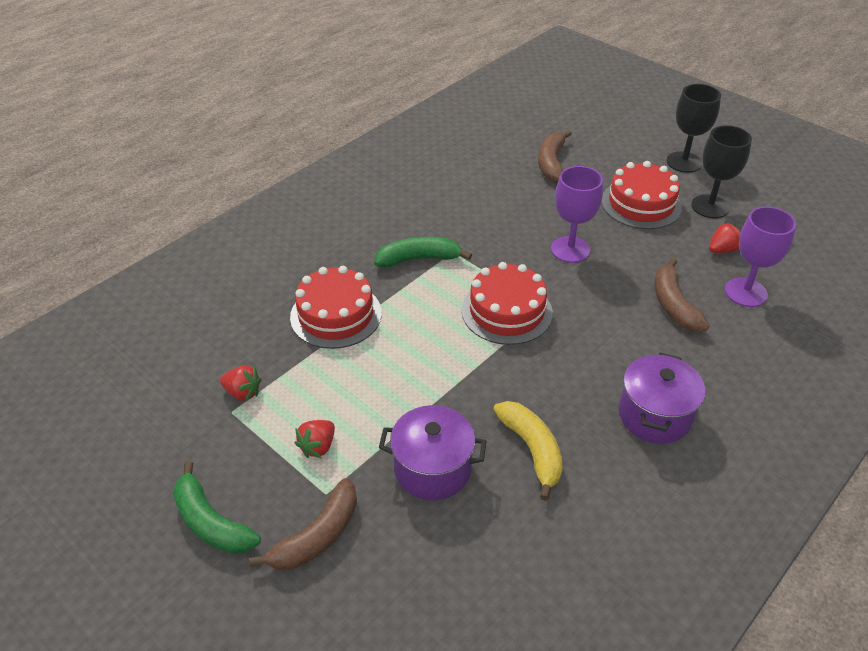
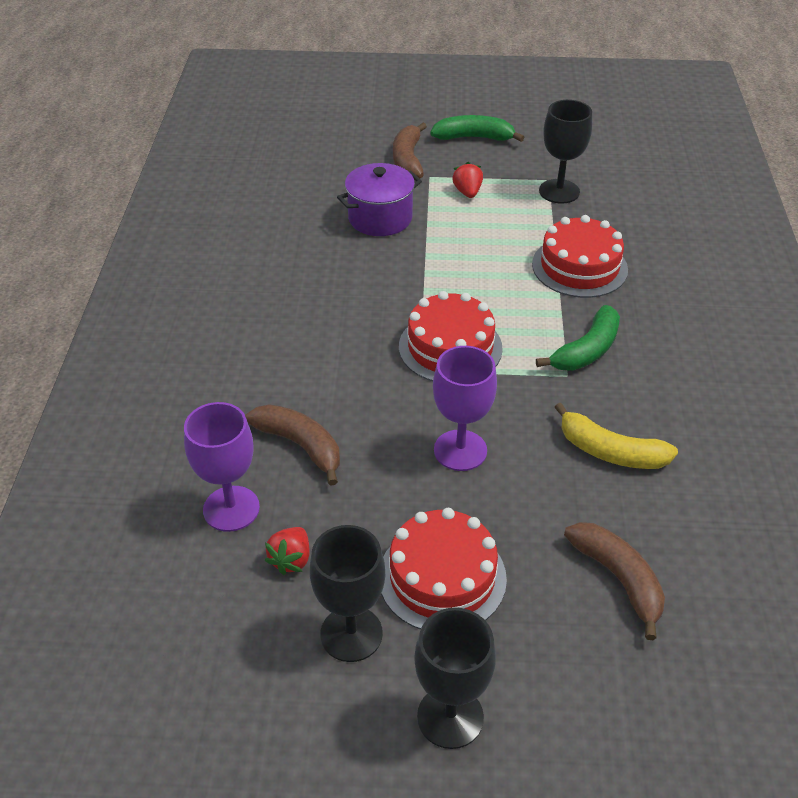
camera: 140 degrees right, 0 degrees up
(243, 392) = (559, 191): red strawberry -> black goblet
(532, 450) = (324, 261): yellow banana -> yellow banana (610, 451)
(654, 415) = (249, 331): purple pot -> none

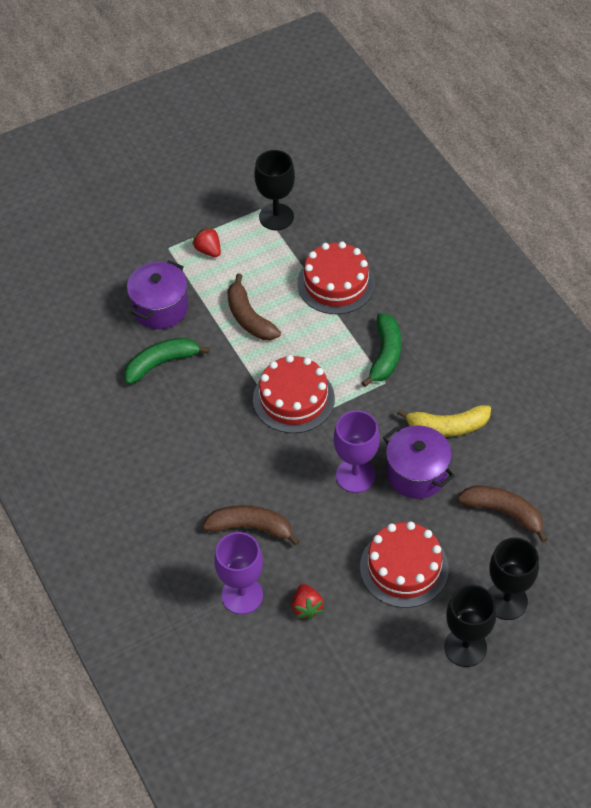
camera: 30 degrees left, 10 degrees up
(351, 634) = (377, 632): black goblet -> black goblet (506, 601)
(408, 160) = (138, 238): brown banana -> brown banana (249, 317)
(474, 137) = (174, 190): green banana -> green banana (161, 363)
(535, 483) = (416, 474): none -> purple pot

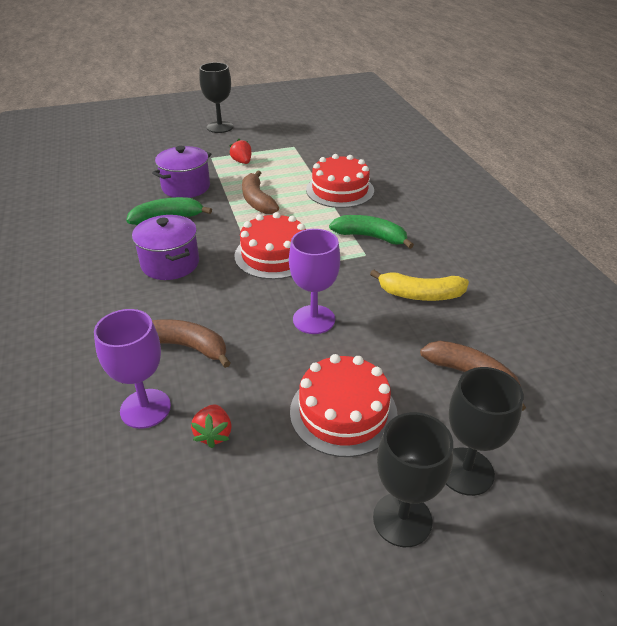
camera: 10 degrees right, 15 degrees down
(276, 217) = (304, 151): black goblet -> black goblet (220, 127)
(385, 355) = (370, 237): green banana -> green banana turned 90 degrees counterclockwise
(416, 474) = (379, 327): purple pot -> purple pot (170, 263)

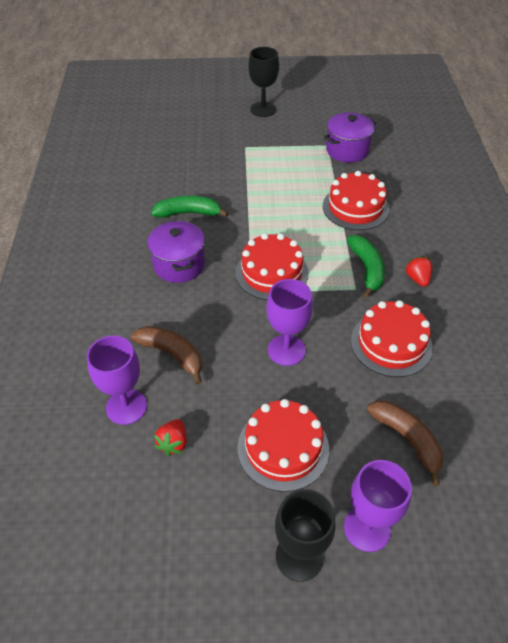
camera: 15 degrees right, 10 degrees up
(186, 187) = (213, 179): purple pot -> purple pot (347, 150)
(242, 162) = (272, 157): red strawberry -> red strawberry (417, 279)
(257, 200) = (274, 207): brown banana -> none
(370, 237) = (367, 269): green banana -> green banana turned 45 degrees clockwise
(420, 295) = (391, 343): yellow banana -> red cake
(466, 471) = (367, 528): black goblet -> purple goblet

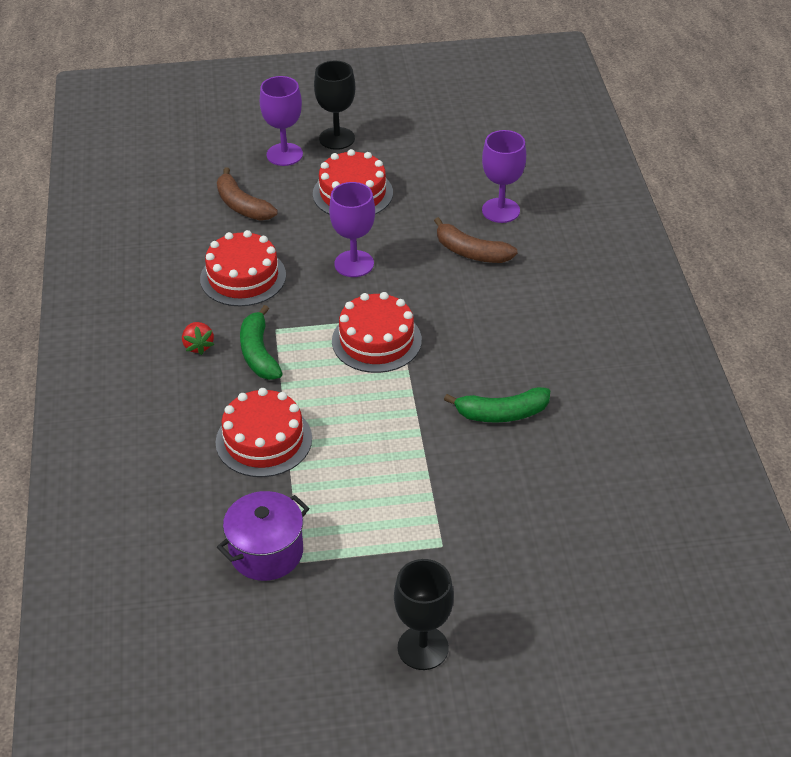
camera: 175 degrees right, 5 degrees down
(173, 443) = (449, 190): red strawberry -> none
(179, 265) = (492, 342): purple pot -> none

